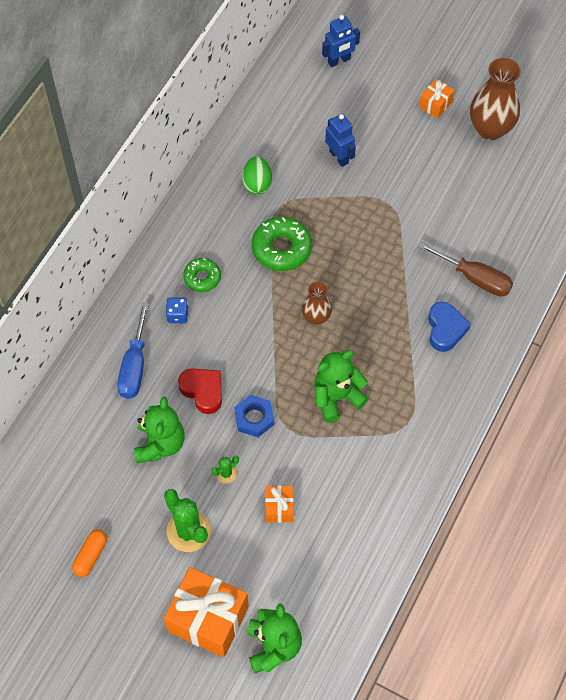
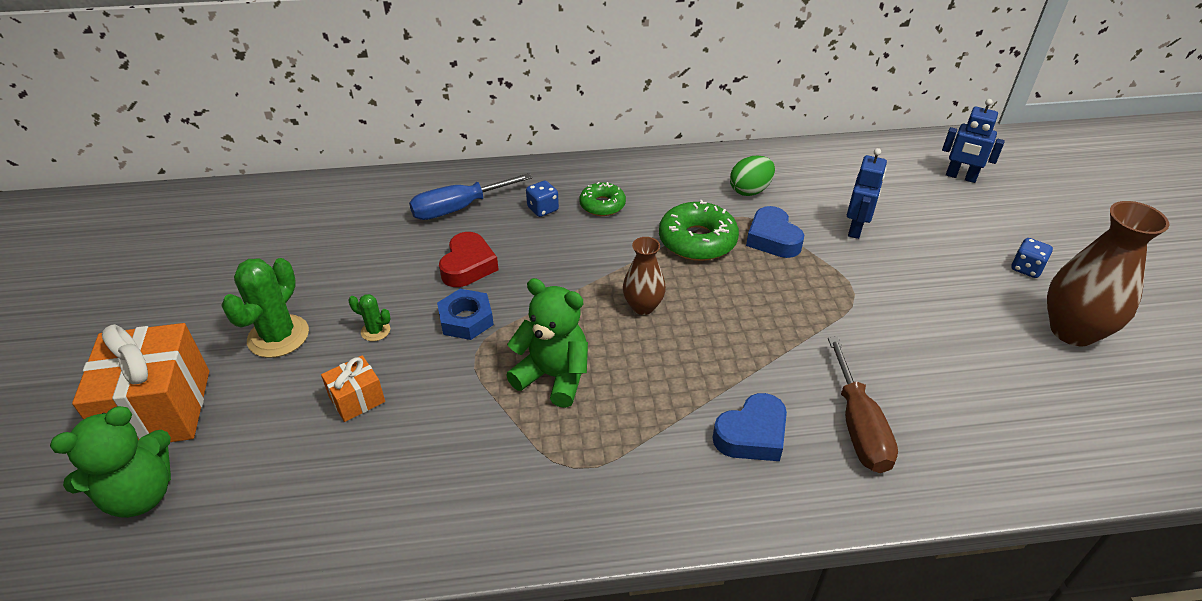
camera: 55 degrees right, 20 degrees down
(91, 556) = (207, 278): orange capsule -> none
(160, 444) = (378, 265): green teddy bear -> none
(312, 207) = (772, 239): none -> blue heart
(435, 105) = (1026, 268): orange gift -> blue dice

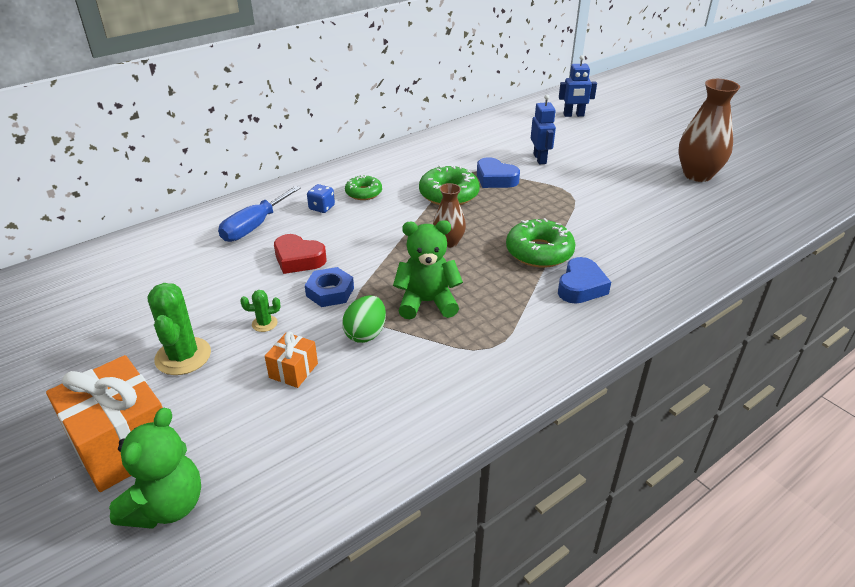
camera: 30 degrees left, 5 degrees down
(468, 266) = (298, 259): red heart -> red heart turned 135 degrees clockwise
(740, 363) = (539, 252): none -> green donut
(750, 190) = (456, 156): green egg -> green egg (366, 333)
(858, 426) = (634, 260): brown screwdriver -> none
(1026, 268) = (649, 152): blue dice -> none

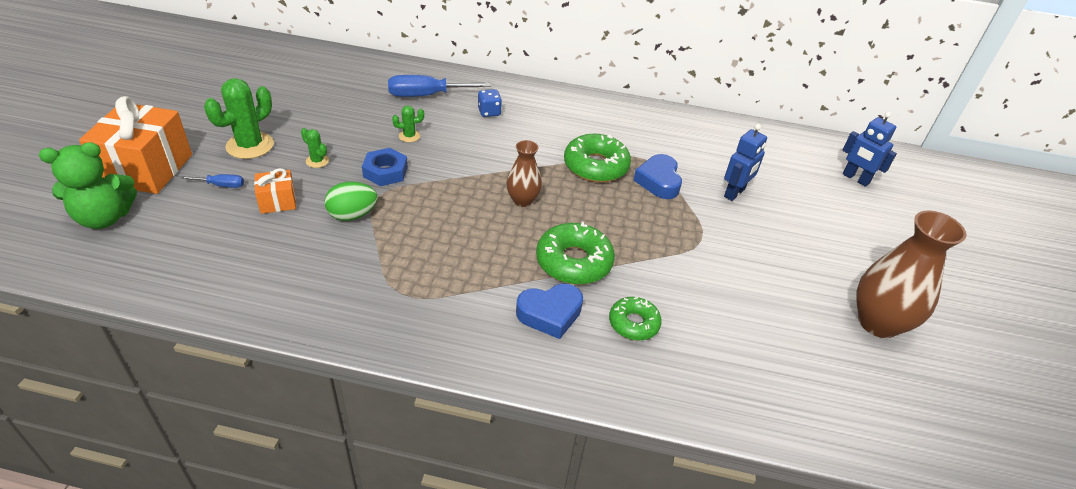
camera: 45 degrees right, 5 degrees up
(222, 398) = (221, 185): none -> blue screwdriver
(298, 259) = (409, 136): red heart -> green cactus
(363, 193) = (536, 121): green donut -> green donut (633, 323)
(427, 302) = (425, 228): green teddy bear -> none

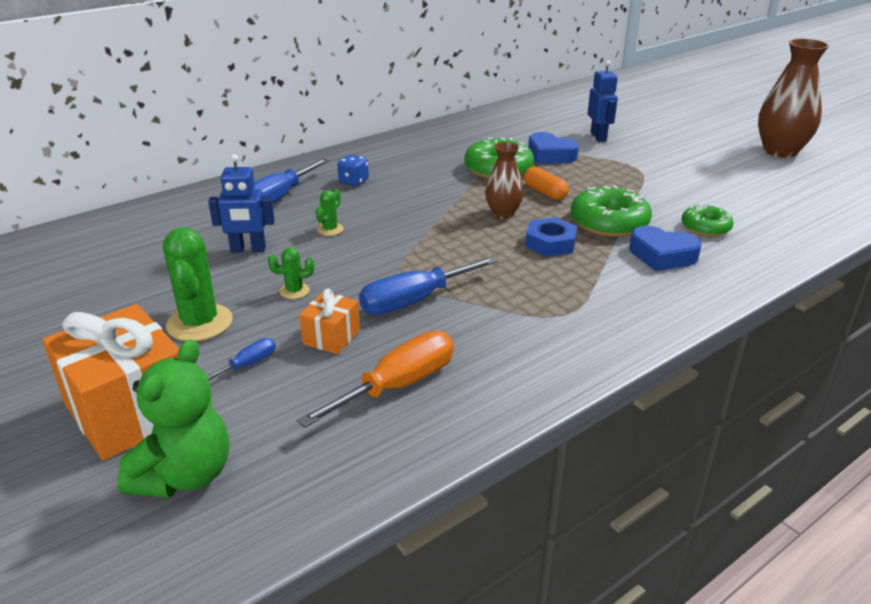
camera: 45 degrees left, 10 degrees down
(246, 254) = (398, 385): none -> orange screwdriver
(352, 215) = (414, 301): green egg -> blue screwdriver
(385, 172) = (369, 260): blue nut -> blue nut (550, 243)
(550, 314) = (662, 255): blue heart -> blue heart turned 90 degrees clockwise
(585, 206) = (545, 192): none -> orange capsule
(855, 179) = (631, 98): blue robot -> blue robot (248, 249)

